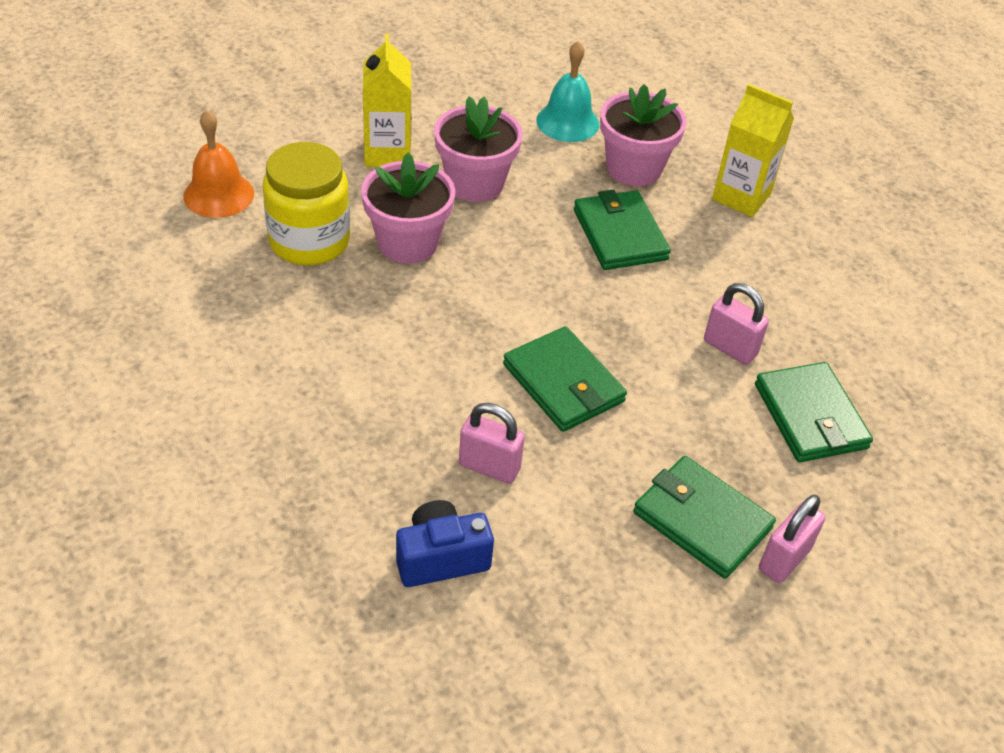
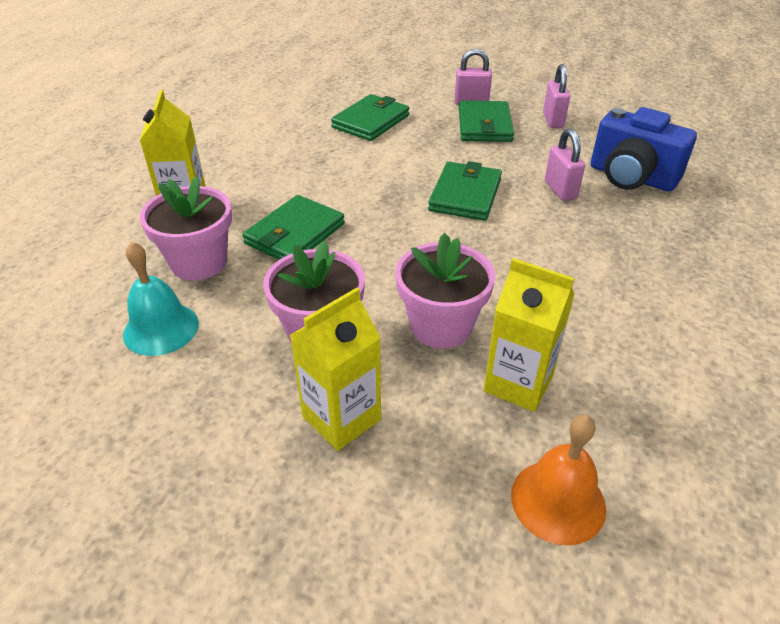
camera: 125 degrees left, 5 degrees down
(309, 241) = (518, 383): yellow jar -> yellow carton
(441, 558) = (631, 177): blue camera -> blue camera, size x1.51
(730, 348) = (352, 157): pink padlock -> pink padlock (553, 120)

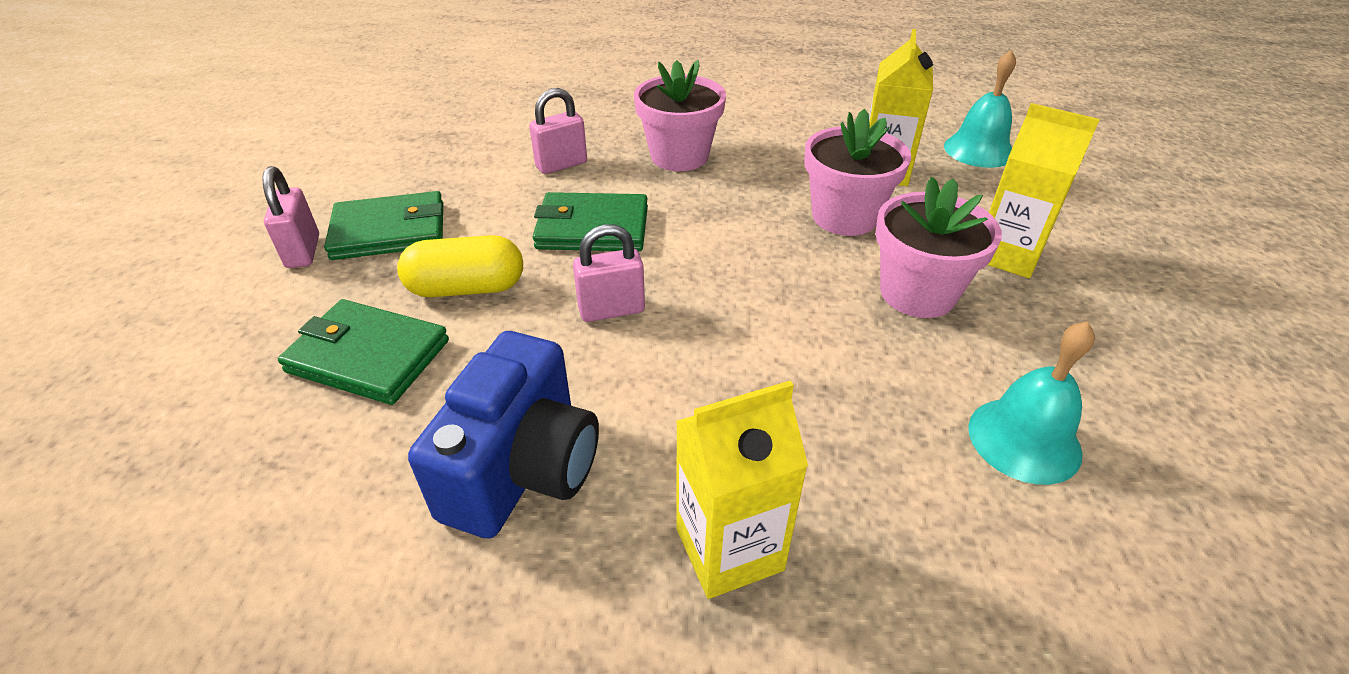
camera: 105 degrees left, 0 degrees up
(199, 262) = (873, 454): pink flower pot -> pink flower pot (679, 156)
(294, 234) = (748, 364): green wallet -> none
(415, 147) = (467, 288): none -> yellow capsule
(553, 120) = (375, 177): pink padlock -> pink padlock (611, 310)
(558, 501) = (978, 150): orange bell -> turquoise bell
(631, 177) = (522, 125): blue camera -> blue camera (523, 469)

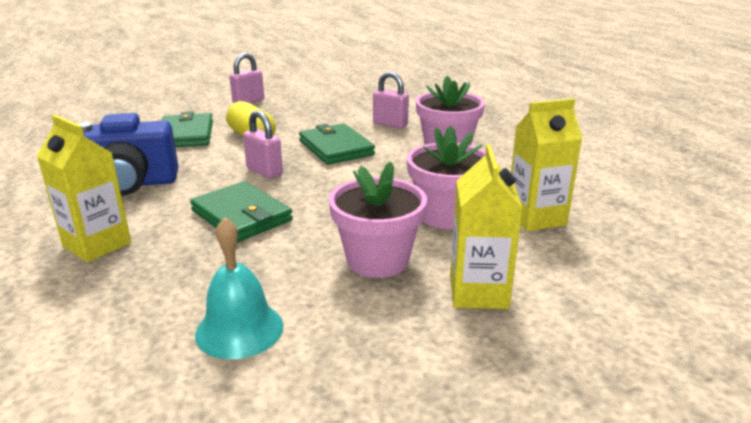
camera: 60 degrees right, 15 degrees down
(389, 231) = (281, 110): green wallet -> green wallet (241, 216)
(978, 150) = (646, 254): turquoise bell -> none

